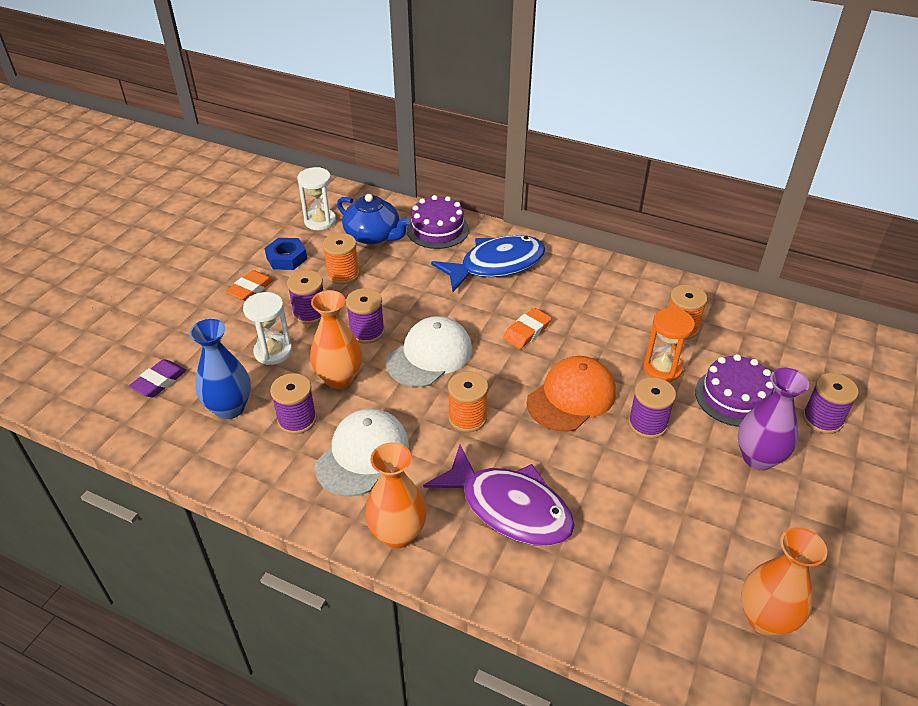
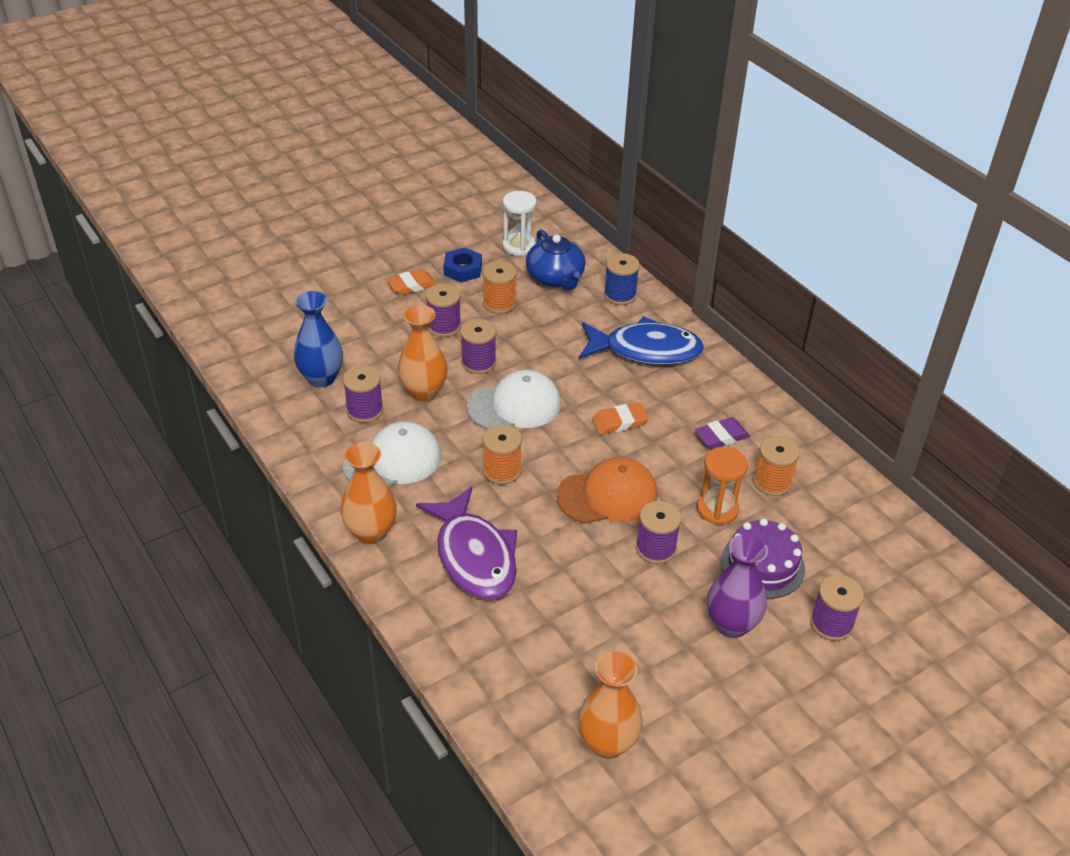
camera: 30 degrees right, 0 degrees up
(159, 381) = (285, 334): purple eraser -> purple eraser (721, 436)
(273, 352) = (389, 347): white hourglass -> none
(437, 229) = (620, 295): purple cake -> blue spool

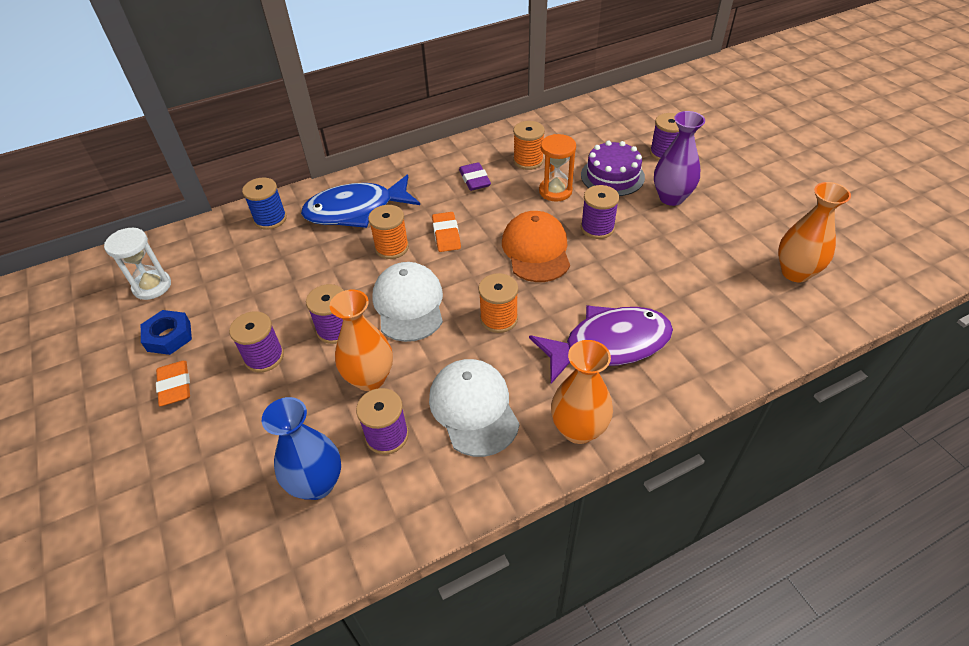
camera: 80 degrees left, 5 degrees up
(499, 303) = (244, 307): orange spool -> orange spool (392, 247)
(555, 278) = (222, 261): blue teapot -> none
(646, 350) = (356, 210): blue fish -> blue fish turned 120 degrees counterclockwise

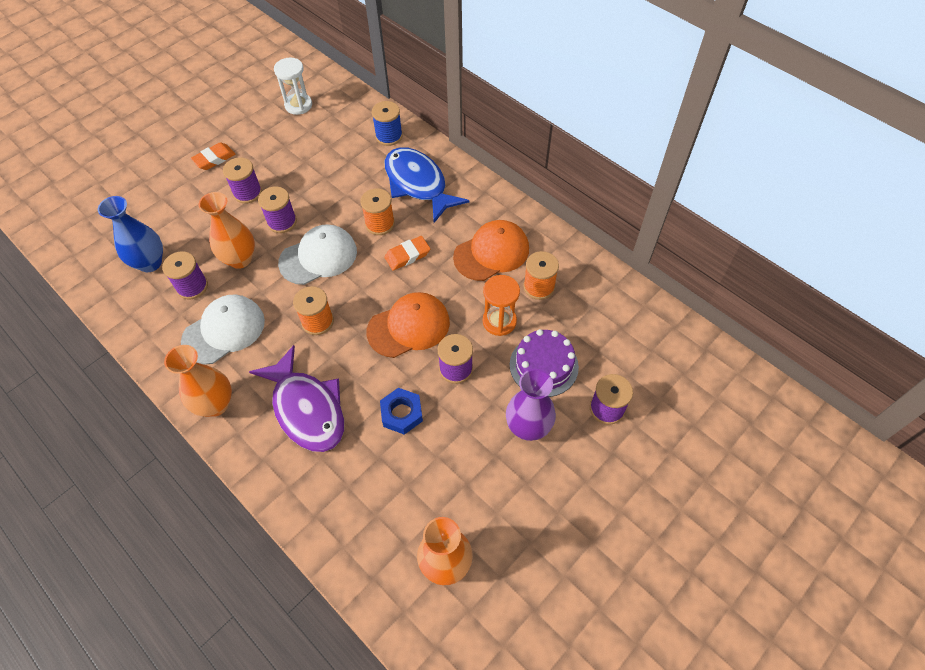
camera: 70 degrees right, 10 degrees up
(169, 336) = (255, 136): blue nut -> blue nut (401, 413)
(474, 180) = (491, 252): purple eraser -> orange cap

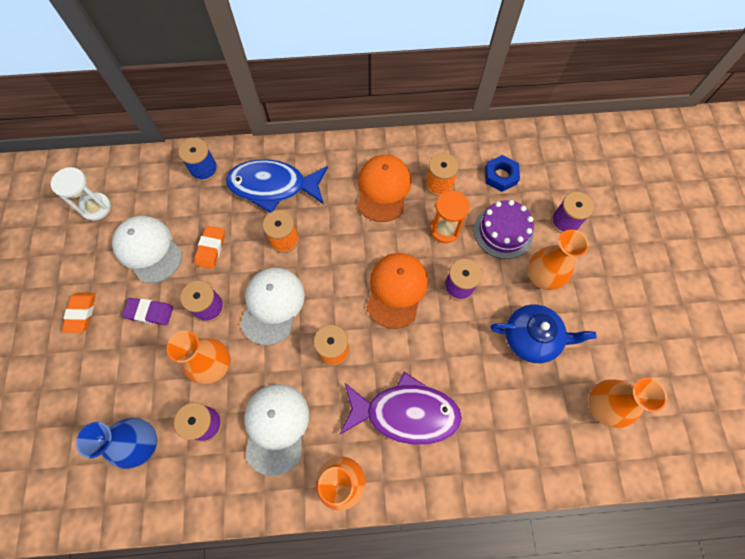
camera: 50 degrees left, 10 degrees up
(247, 193) = (150, 312): purple spool -> purple eraser
(294, 156) = (148, 250): none -> white cap
(401, 413) = (465, 349): blue nut -> blue nut (500, 176)
(407, 255) = (332, 243): orange eraser -> orange eraser (211, 248)
(460, 459) = (532, 338): none -> blue teapot
(528, 427) = (541, 278): purple vase -> orange vase

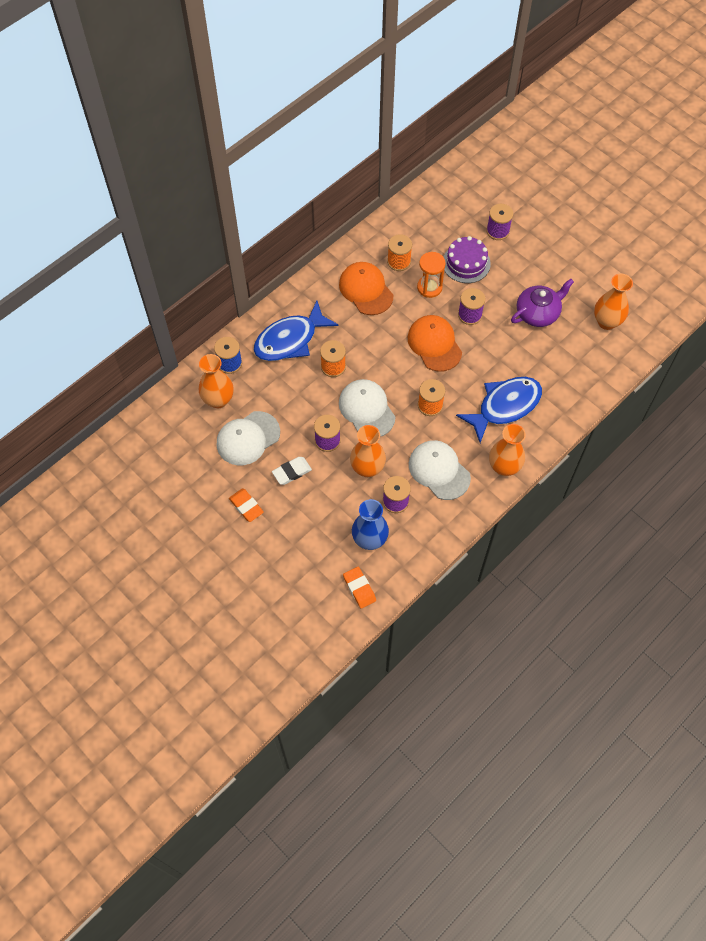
camera: 40 degrees left, 5 degrees down
(96, 207) = (179, 441): white hourglass -> none
(148, 250) = (248, 438): white cap -> white cap turned 45 degrees counterclockwise
(150, 312) = (292, 472): purple eraser -> white eraser
(211, 248) = (290, 407): orange eraser -> orange eraser (359, 588)
(405, 413) = (505, 406): purple fish -> blue fish
(500, 176) = (433, 229): blue nut -> none
(532, 338) = (538, 313): blue teapot -> purple teapot
(541, 278) = (513, 275): orange vase -> orange vase (218, 400)

